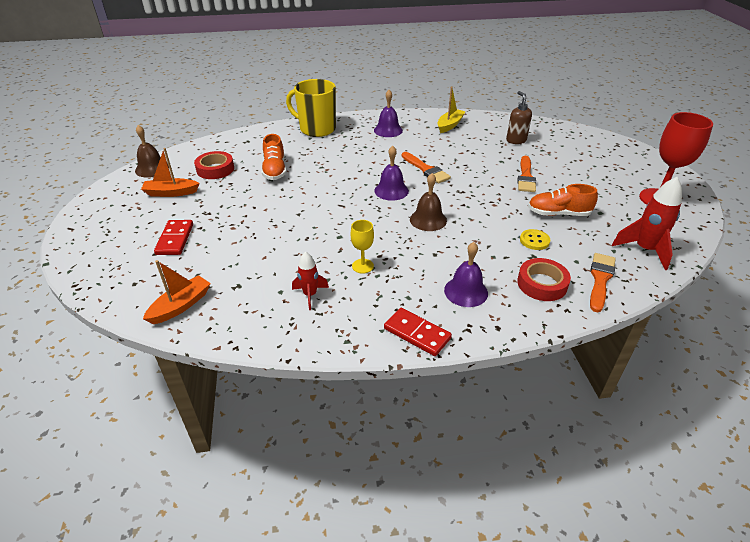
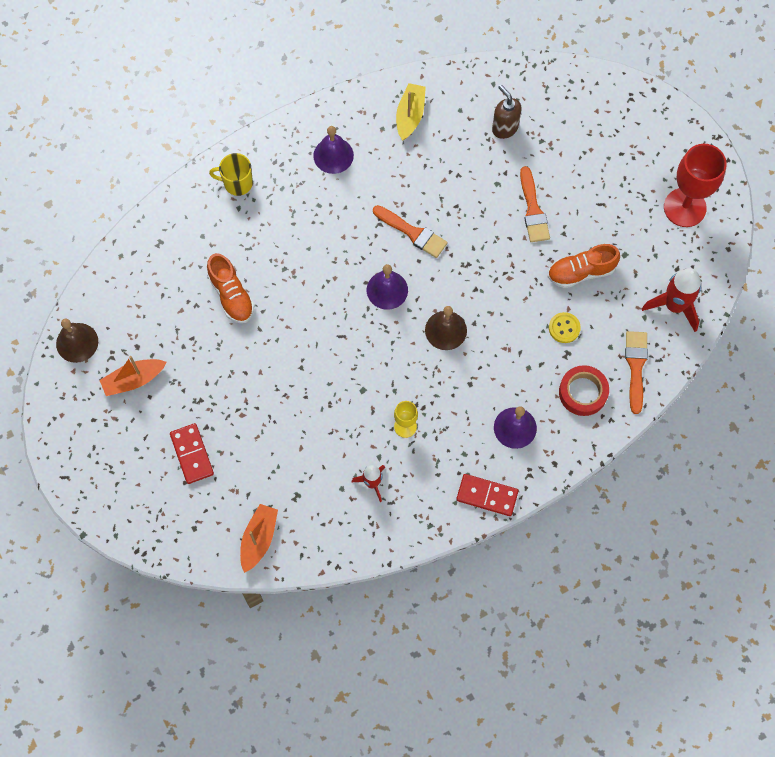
camera: 20 degrees left, 30 degrees up
(215, 169) = (157, 317): red tape -> none
(316, 129) = (237, 183): yellow mug -> yellow mug, size x0.57

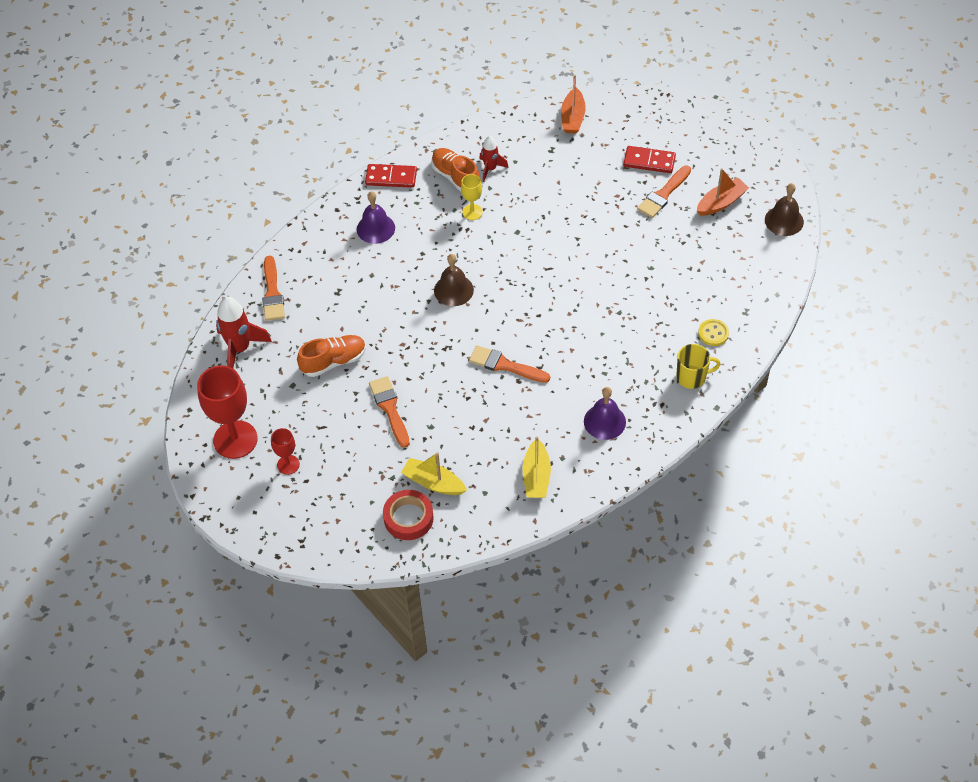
camera: 170 degrees right, 15 degrees down
(191, 405) = (663, 194): none -> orange brush
(192, 454) = (649, 161): red domino -> red domino turned 45 degrees counterclockwise
(231, 295) = (660, 281): orange shoe -> orange shoe (455, 177)
(387, 290) = (516, 312): purple bell -> none
(504, 128) = (433, 483): brown soap dispenser -> yellow boat
(564, 328) = (343, 312): yellow button -> yellow button (713, 333)
(583, 392) = (319, 265): red tape -> red tape (408, 518)
(636, 172) = (288, 464): none -> red goblet

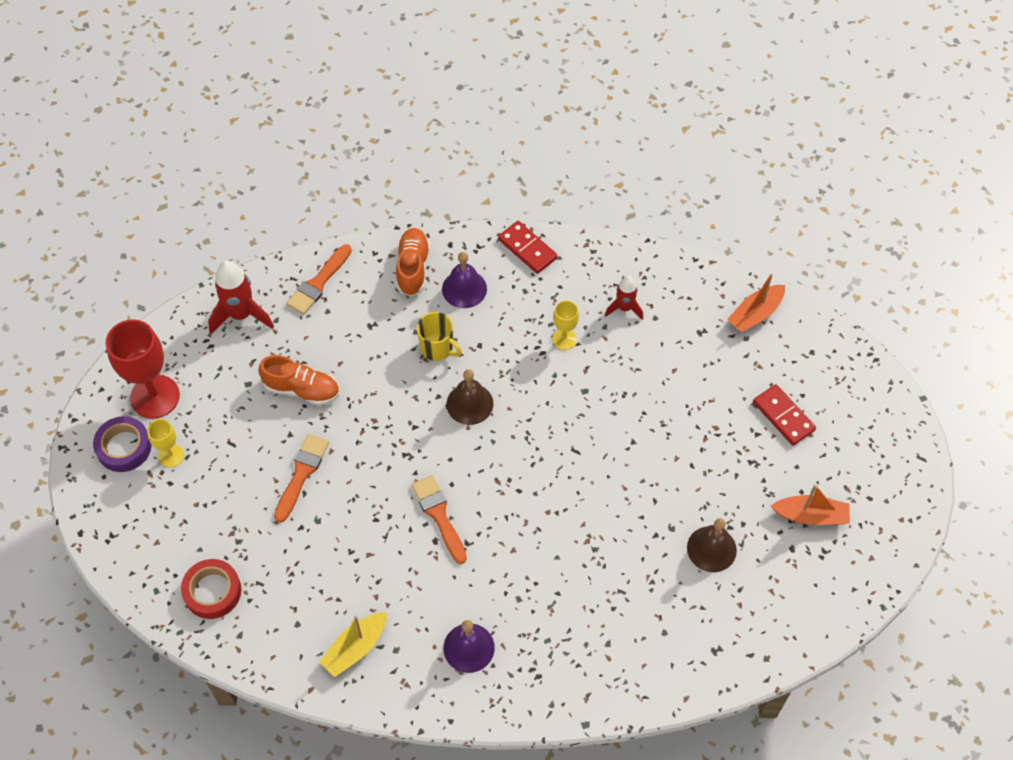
camera: 40 degrees right, 5 degrees up
(248, 484) = (124, 447): none -> purple tape
(288, 464) = (171, 456): red goblet -> yellow goblet
(433, 483) = (265, 576): yellow boat -> none
(455, 177) = (584, 292): orange shoe -> orange shoe (412, 268)
(663, 194) = (762, 462): orange brush -> none
(692, 377) = (594, 673): yellow mug -> yellow mug (437, 348)
(713, 333) = (661, 646): yellow button -> none
(784, 220) = (855, 586): brown bell -> brown bell (711, 549)

